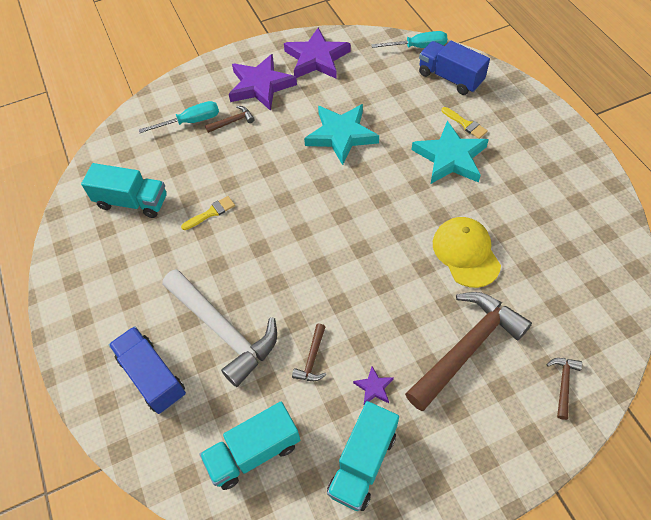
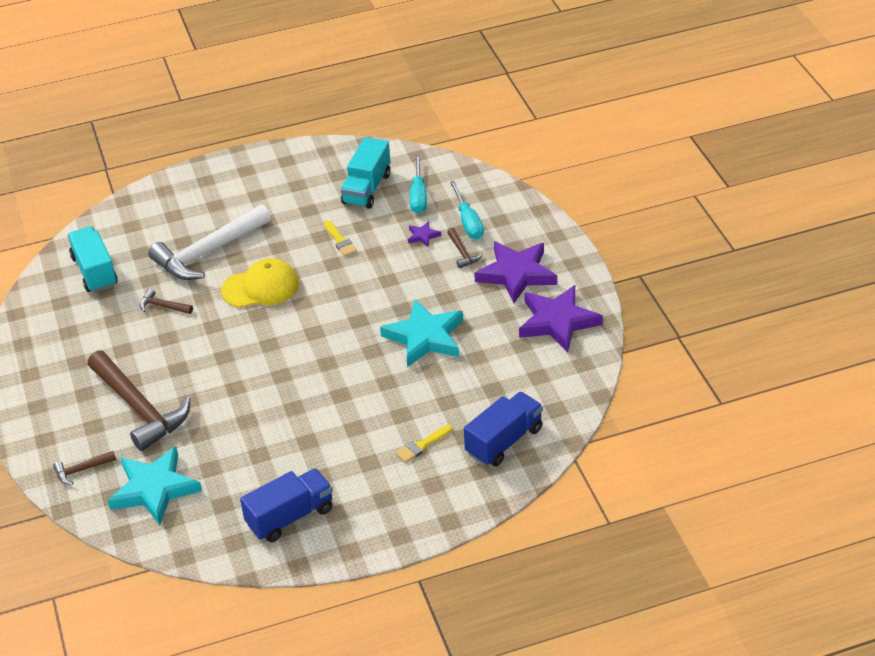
camera: 95 degrees right, 15 degrees down
(152, 376) = (179, 213): blue truck -> blue truck (290, 517)
(362, 463) = (63, 332): turquoise truck -> none
(374, 387) = (123, 343): purple star -> purple star (423, 236)
(418, 47) = (567, 417): turquoise screwdriver -> turquoise screwdriver (418, 196)
(450, 157) = (372, 425): turquoise star -> turquoise star (154, 489)
(466, 253) = (242, 421): yellow cap -> yellow cap (261, 287)
(563, 384) = (82, 470): brown hammer -> brown hammer turned 135 degrees clockwise

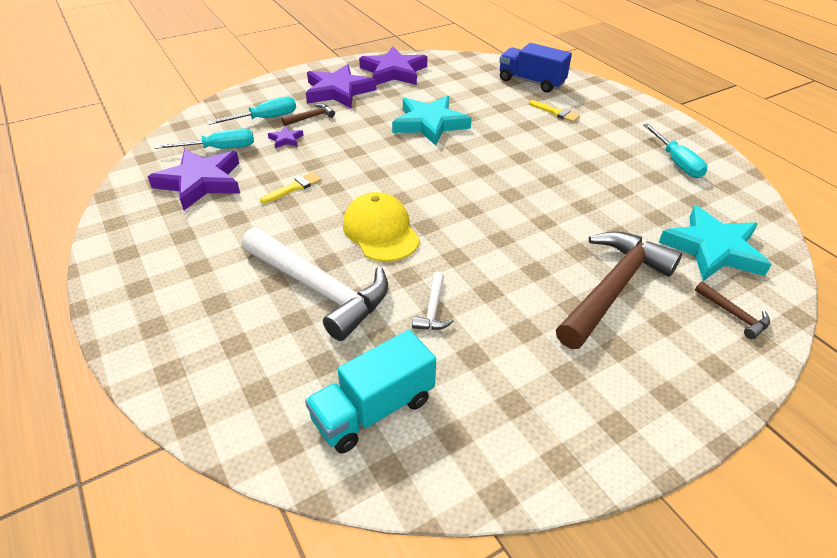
camera: 105 degrees left, 0 degrees up
(163, 306) = (433, 309): brown hammer -> white hammer
(290, 517) = (676, 162): blue truck -> turquoise screwdriver
(367, 188) = (201, 182): turquoise truck -> purple star

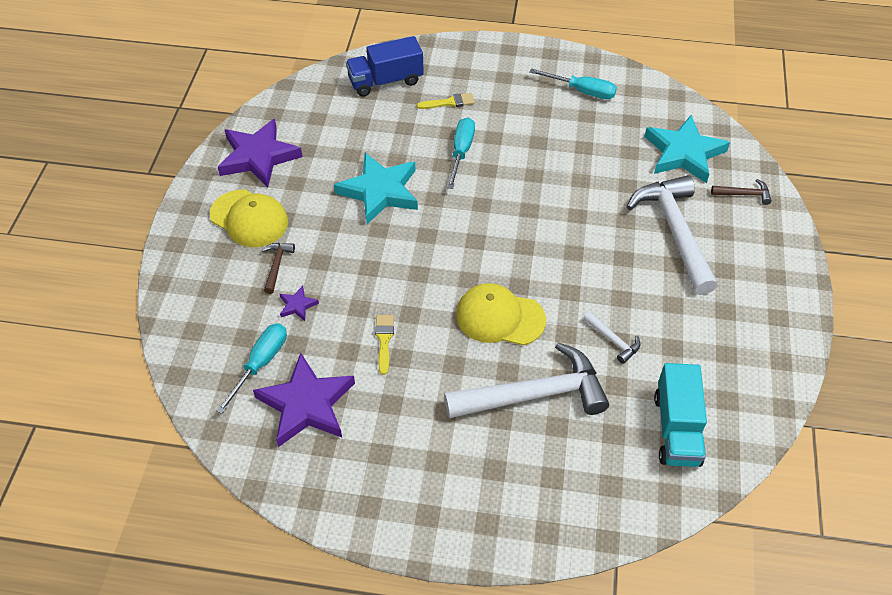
camera: 50 degrees left, 10 degrees up
(265, 118) = (240, 301): turquoise screwdriver -> turquoise screwdriver (461, 152)
(338, 91) = (249, 218): purple star -> yellow cap
(613, 288) = (675, 232): brown hammer -> white hammer

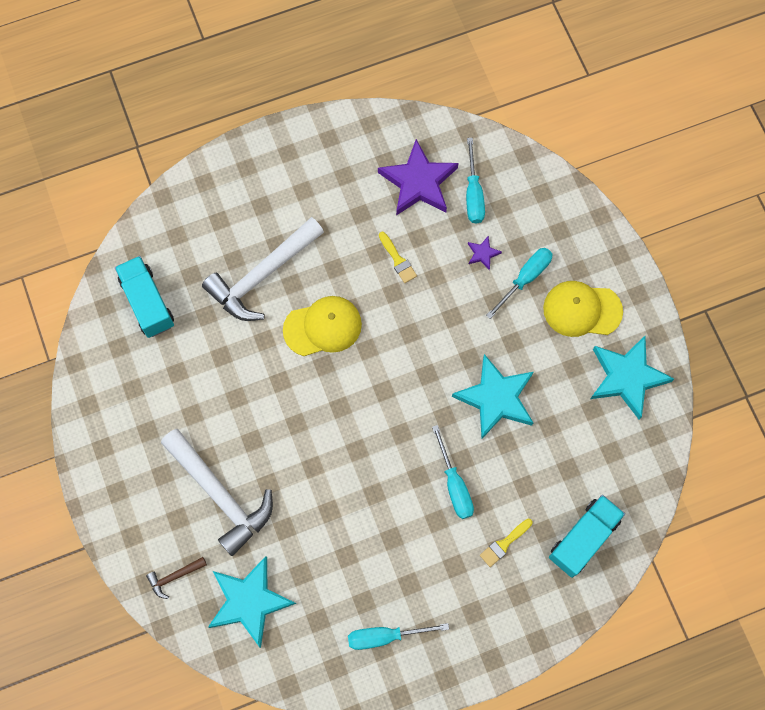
camera: 150 degrees right, 20 degrees up
(258, 157) = (627, 377): purple star -> turquoise star
(277, 266) = (525, 278): brown hammer -> turquoise screwdriver
(385, 81) = (583, 538): blue truck -> turquoise truck
(613, 340) = (225, 353): white hammer -> none

